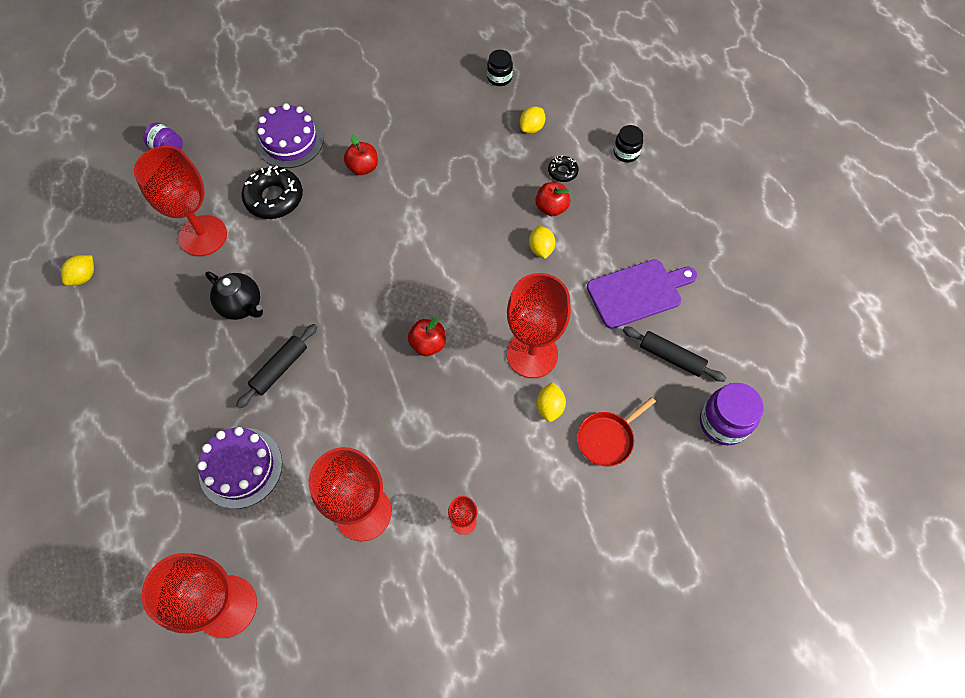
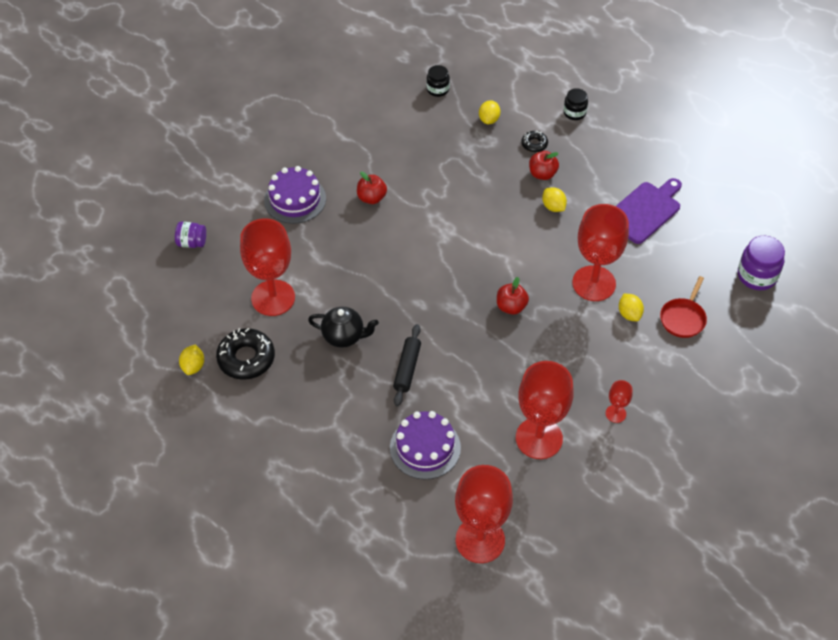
camera: 25 degrees left, 10 degrees down
(274, 198) = (313, 247): black donut -> black donut (246, 358)
(671, 357) = (695, 246): black rolling pin -> none

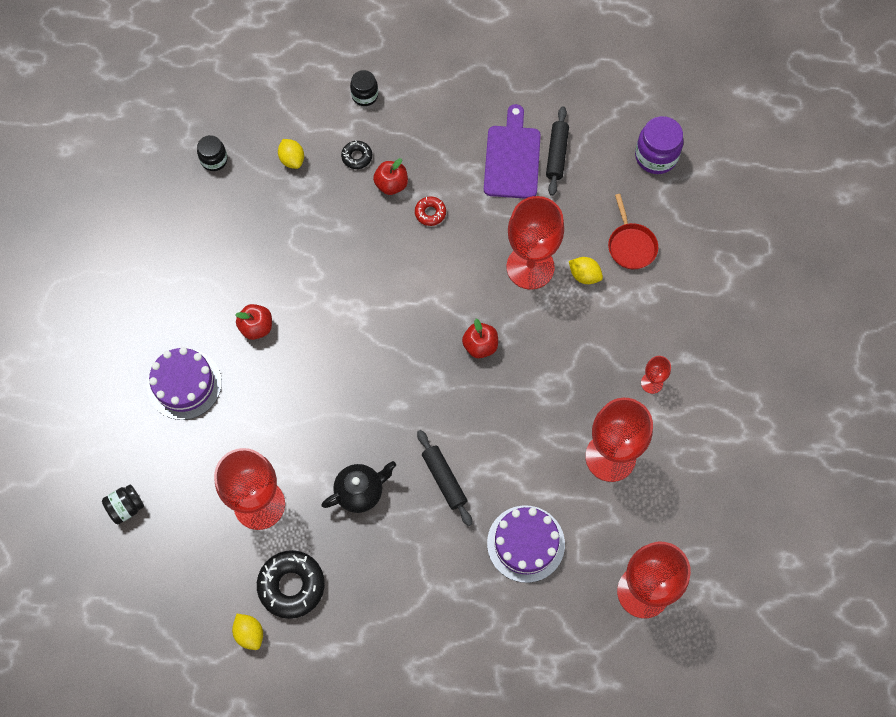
camera: 40 degrees left, 15 degrees up
(192, 242) = (126, 507): purple jar -> black jar
(553, 207) = (430, 213): yellow lemon -> red donut
(680, 228) = (557, 154): none -> black rolling pin

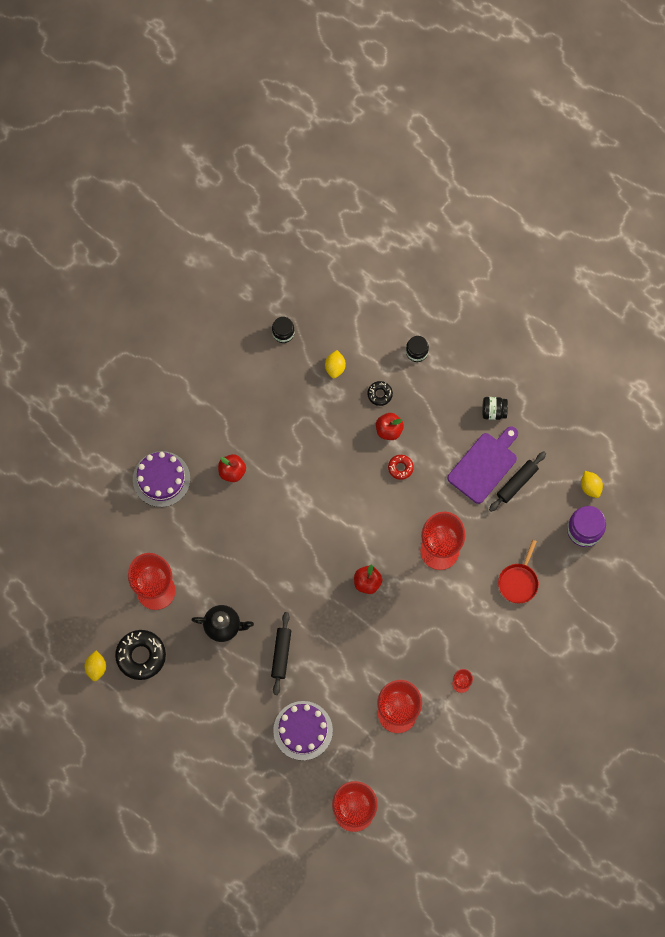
camera: 35 degrees right, 5 degrees up
(126, 507) = (74, 536): black jar -> black jar (493, 411)
(584, 275) = (471, 581): yellow lemon -> yellow lemon (590, 487)

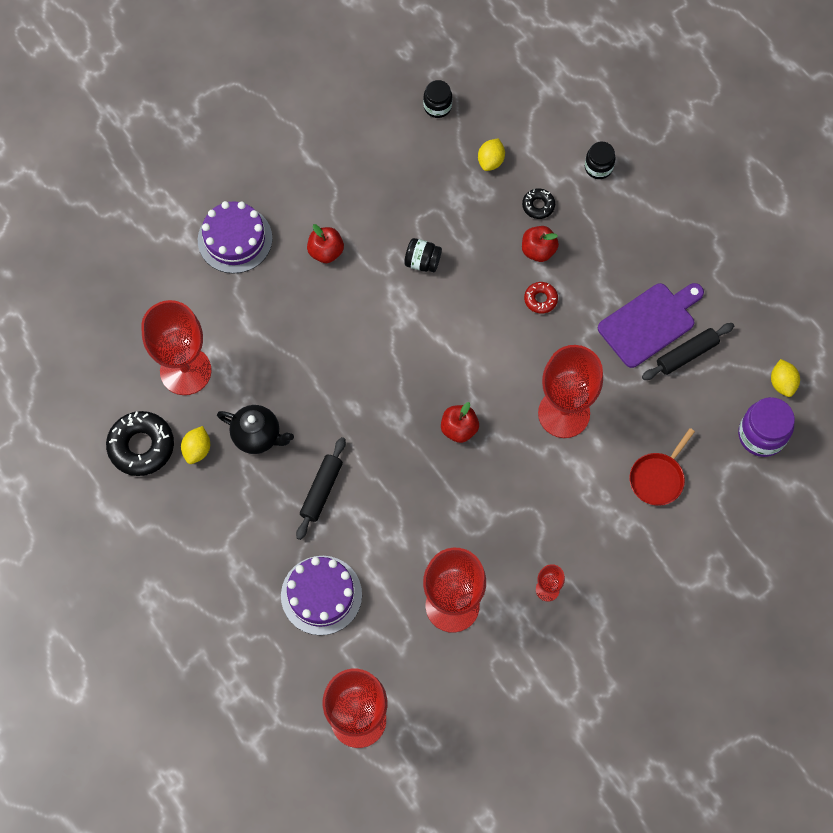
camera: 15 degrees right, 5 degrees down
(96, 668) = (80, 446): yellow lemon -> yellow lemon (197, 450)
(493, 411) = (678, 261): black jar -> black jar (422, 262)

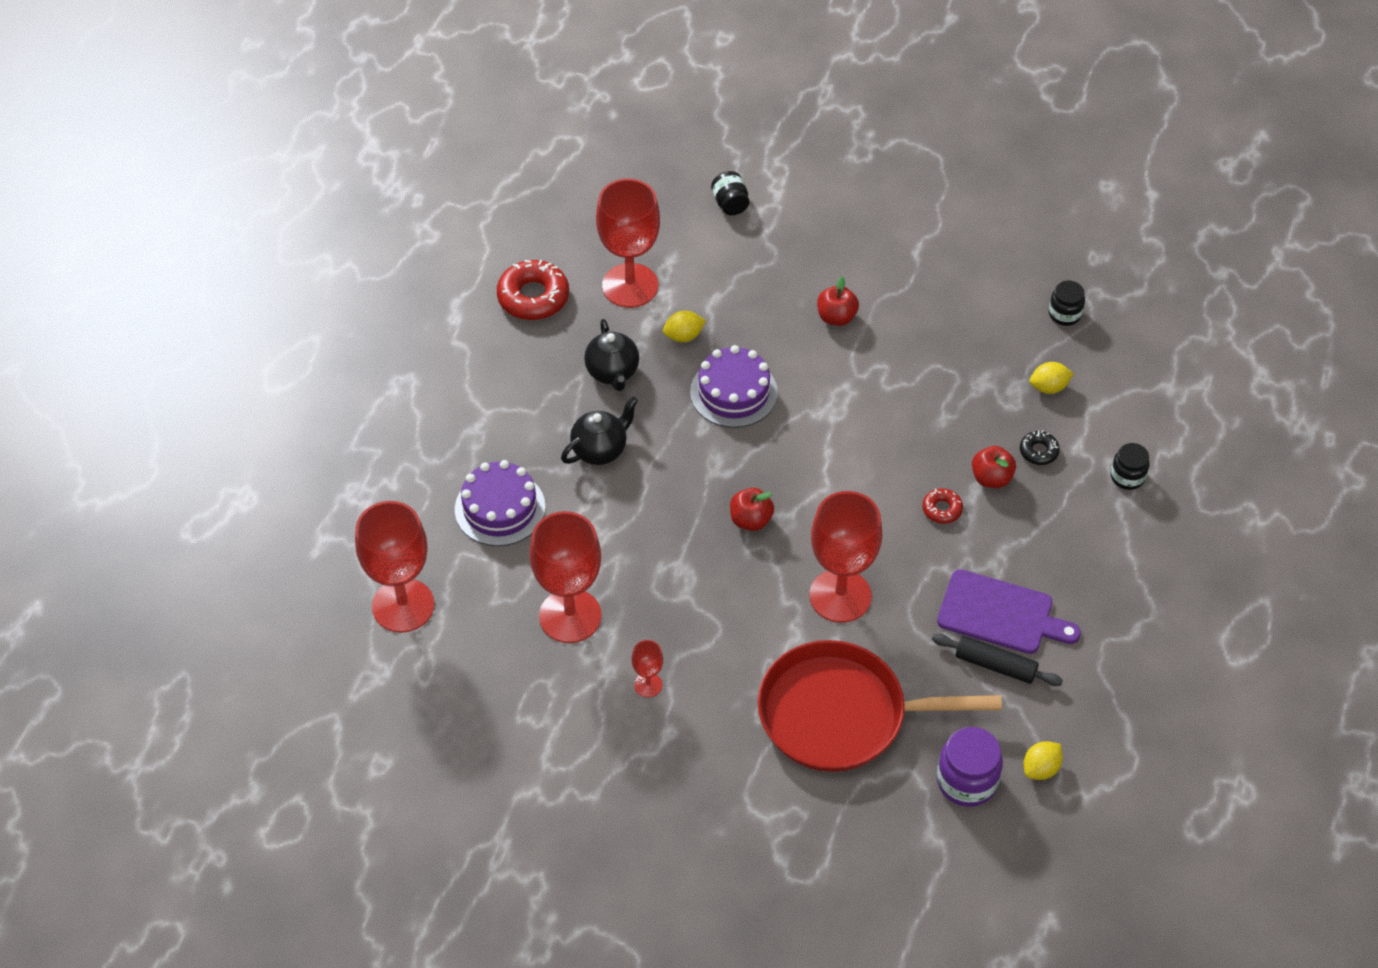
camera: 55 degrees right, 15 degrees down
(141, 446) = (533, 297): black donut -> red donut
(197, 450) = (563, 337): yellow lemon -> yellow lemon (683, 336)
(235, 239) = (787, 245): purple cake -> purple cake (733, 392)
(321, 490) = (600, 450): black rolling pin -> black teapot
(422, 262) = (894, 394): black jar -> black jar (730, 204)
(658, 478) = (841, 714): red pan -> red pan, size x2.18

